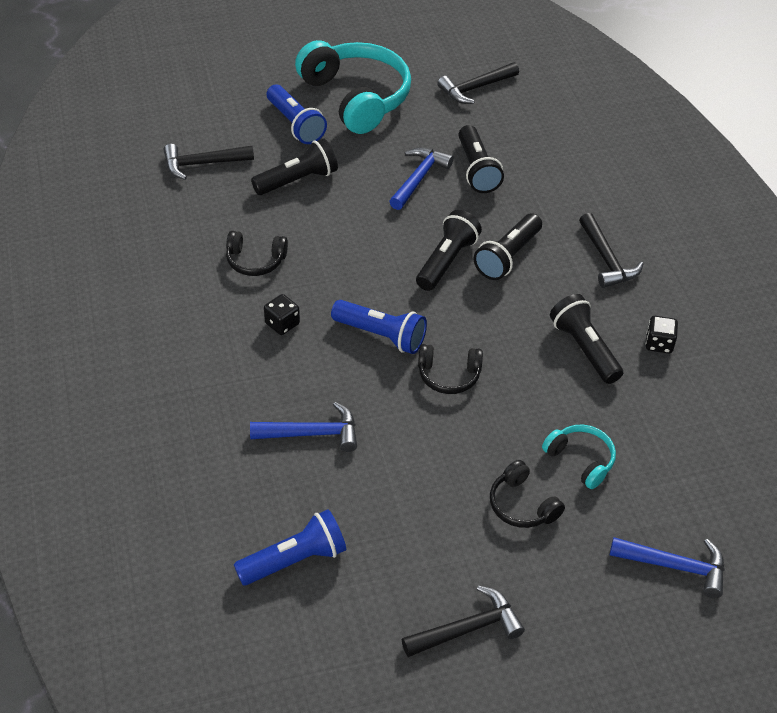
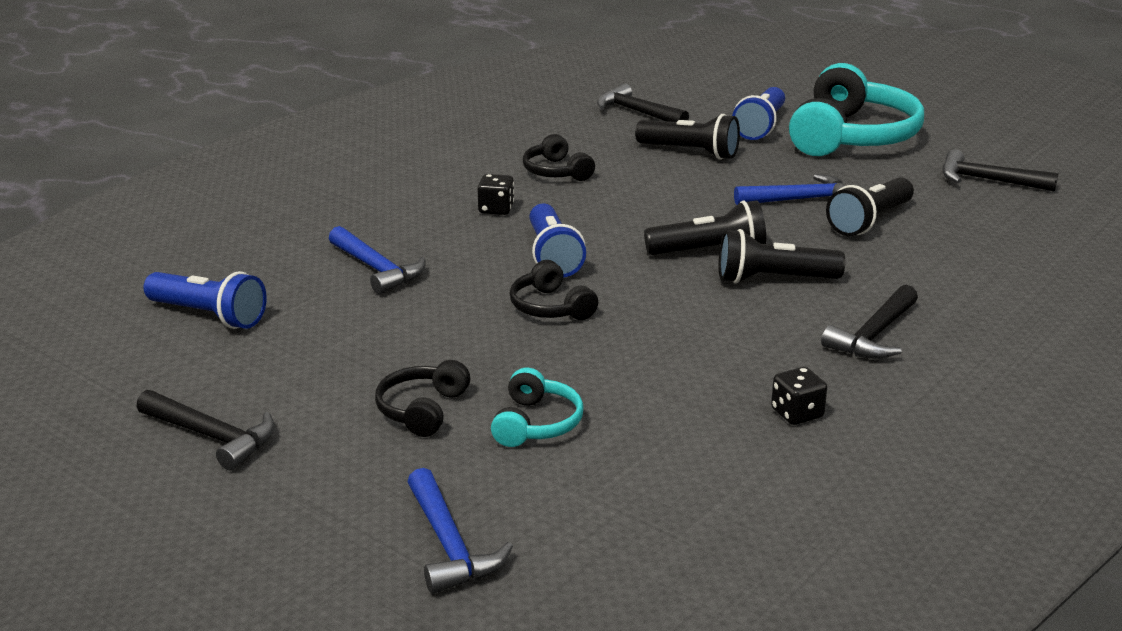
camera: 55 degrees right, 20 degrees down
(584, 348) = (710, 369): black flashlight -> none

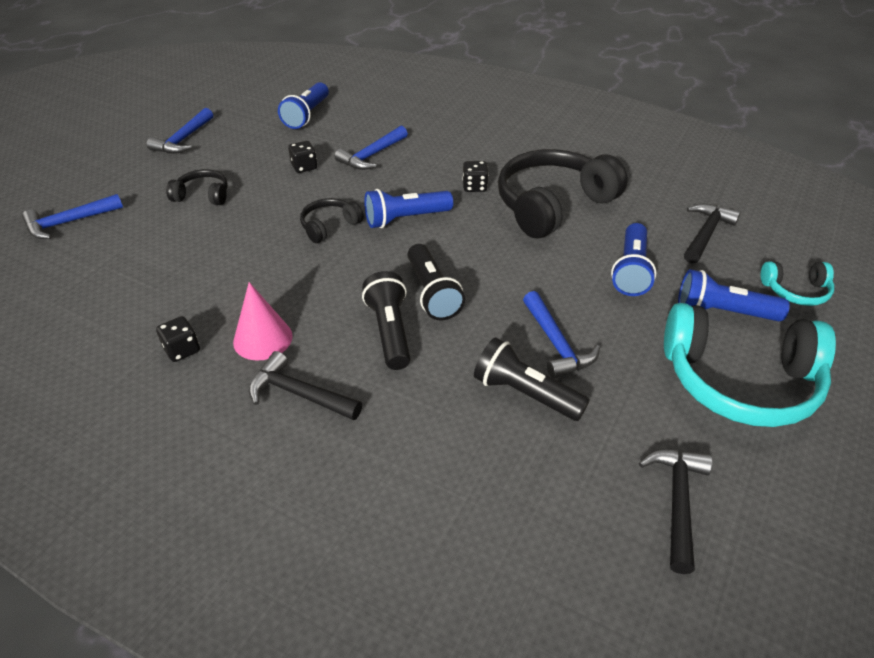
camera: 80 degrees right, 15 degrees up
(212, 437) = (183, 140): black hammer -> blue hammer
(380, 322) = (304, 167): none -> black dice
(536, 424) = (183, 237): turquoise headphones -> turquoise headphones (796, 291)
(556, 172) = (553, 205): black headphones -> black headphones, size x2.10
(690, 152) = (631, 271): black flashlight -> blue flashlight
(780, 357) = (263, 339): none -> pink cone

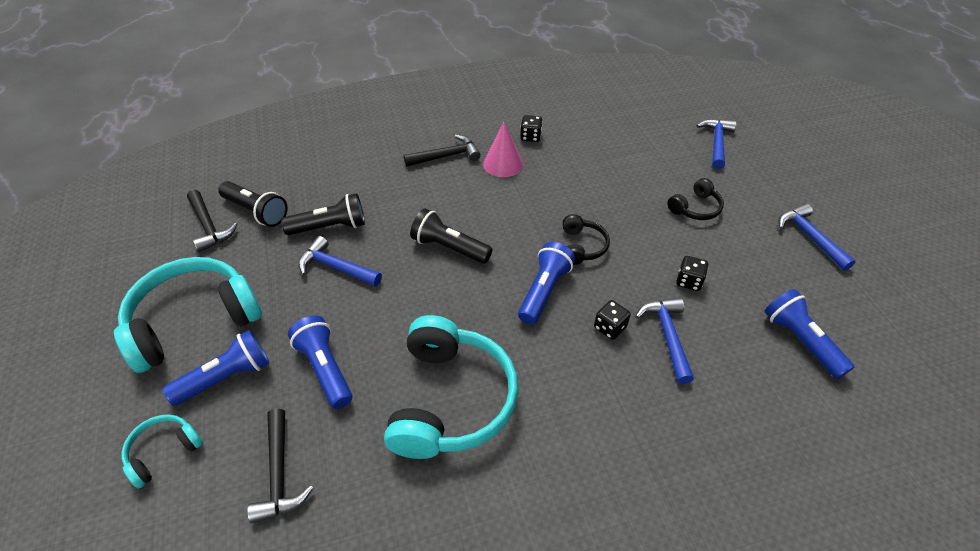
camera: 135 degrees right, 5 degrees up
(390, 331) = (443, 209): black flashlight -> black flashlight (256, 212)
(474, 187) = (539, 368): black dice -> black dice (610, 327)
(553, 205) = (451, 400): black headphones -> turquoise headphones

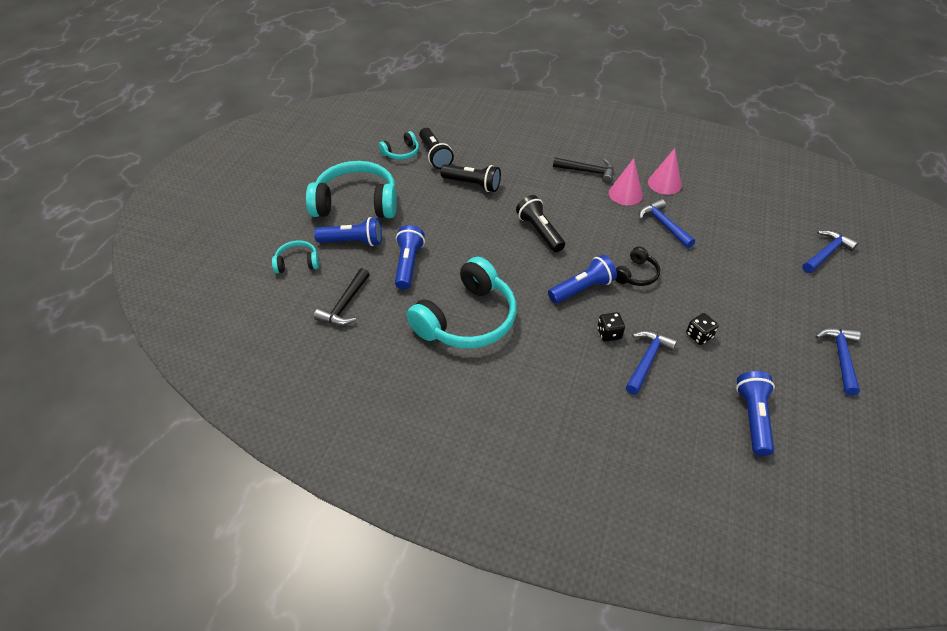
camera: 35 degrees right, 0 degrees up
(209, 226) = (401, 153): black hammer -> turquoise headphones
(336, 267) = (457, 210): blue hammer -> blue hammer (663, 224)
(530, 137) = (664, 184): black dice -> pink cone
(695, 208) = (756, 291): black headphones -> none

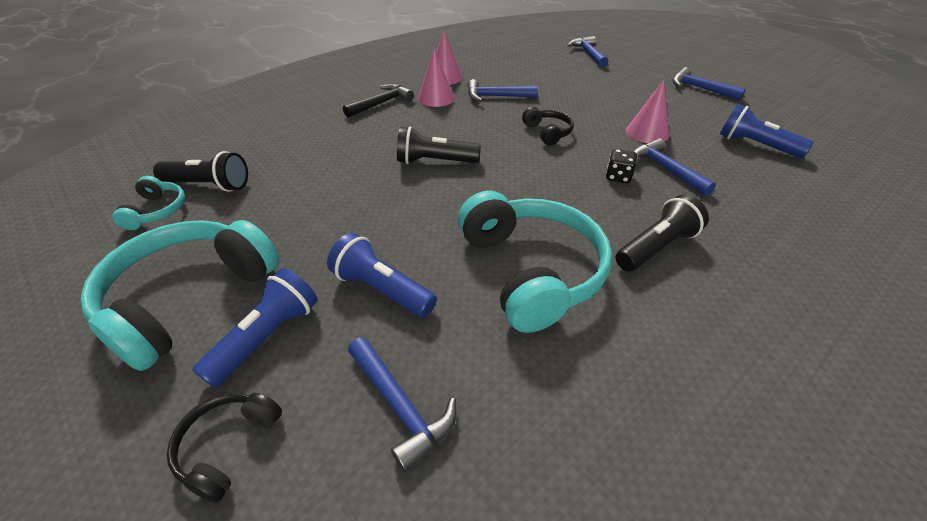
camera: 60 degrees left, 5 degrees down
(297, 263) = (228, 446): turquoise headphones -> black headphones
(345, 305) = (400, 406): black hammer -> blue hammer
(472, 184) = (302, 177): black flashlight -> black flashlight (656, 247)
(582, 289) = (543, 168): blue flashlight -> none
(699, 336) = (647, 132): black dice -> pink cone

